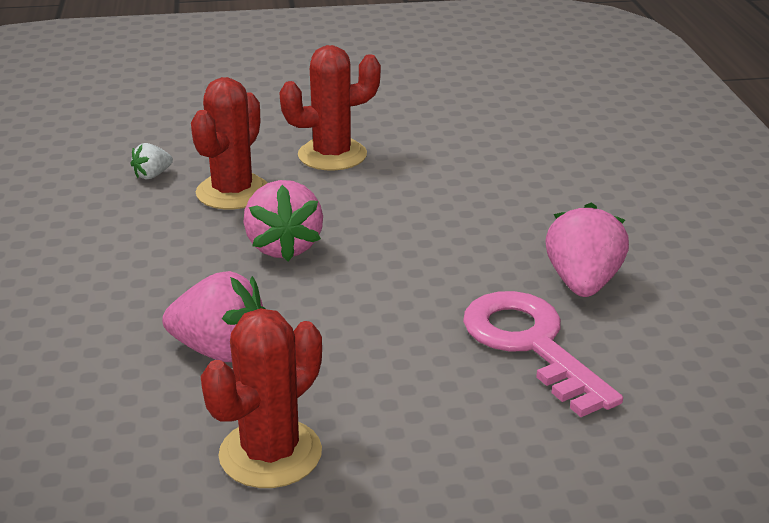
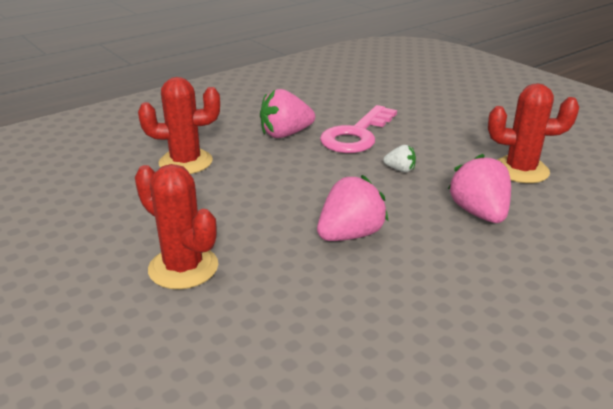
camera: 120 degrees left, 0 degrees up
(152, 175) = (307, 364): white strawberry -> white strawberry (400, 169)
(232, 192) = (295, 294): red cactus -> red cactus (185, 162)

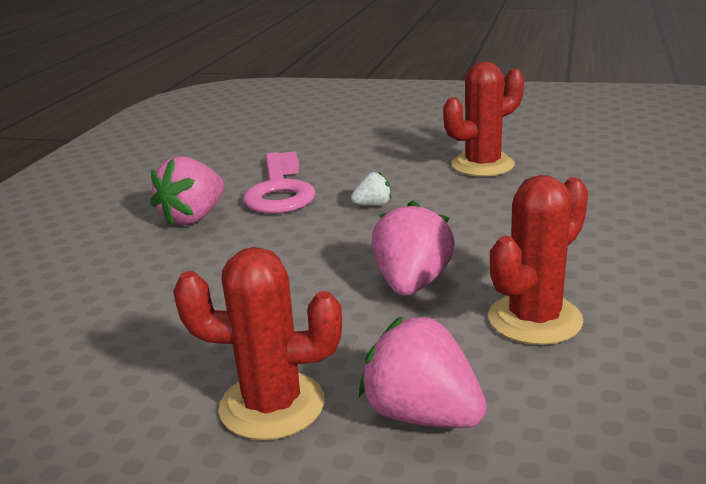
camera: 35 degrees left, 5 degrees down
(185, 162) = (101, 294): red cactus -> red cactus (534, 319)
(479, 213) = (500, 214): pink strawberry -> pink strawberry (422, 415)

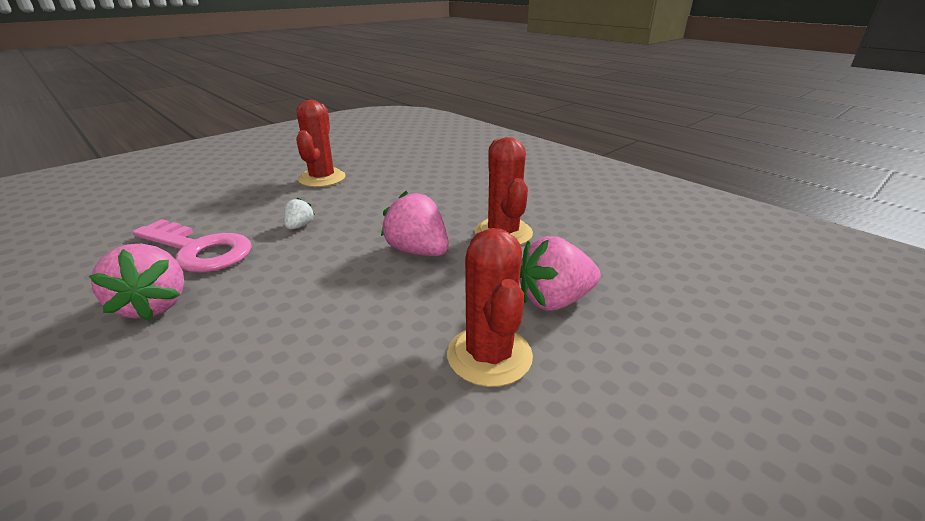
camera: 60 degrees left, 5 degrees up
(272, 405) = (489, 355): red cactus -> red cactus turned 45 degrees counterclockwise

